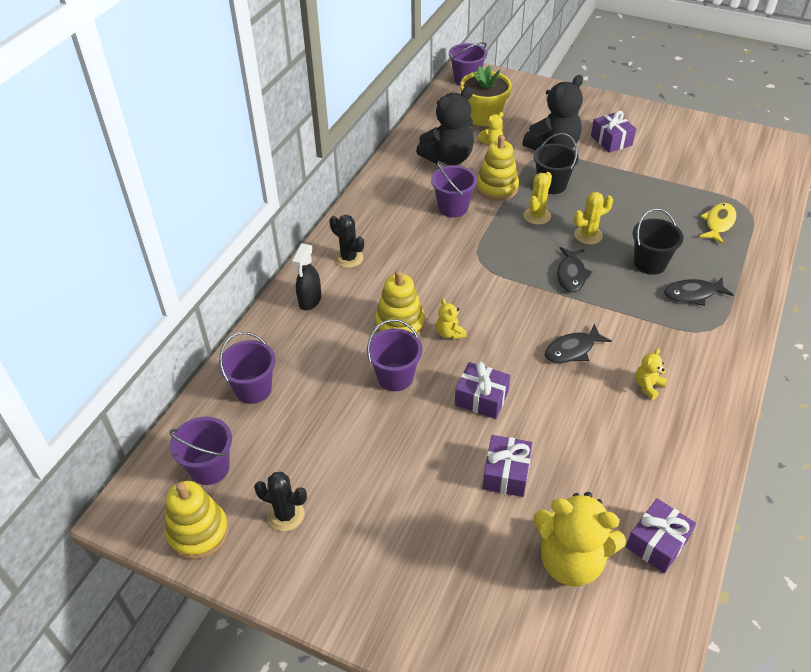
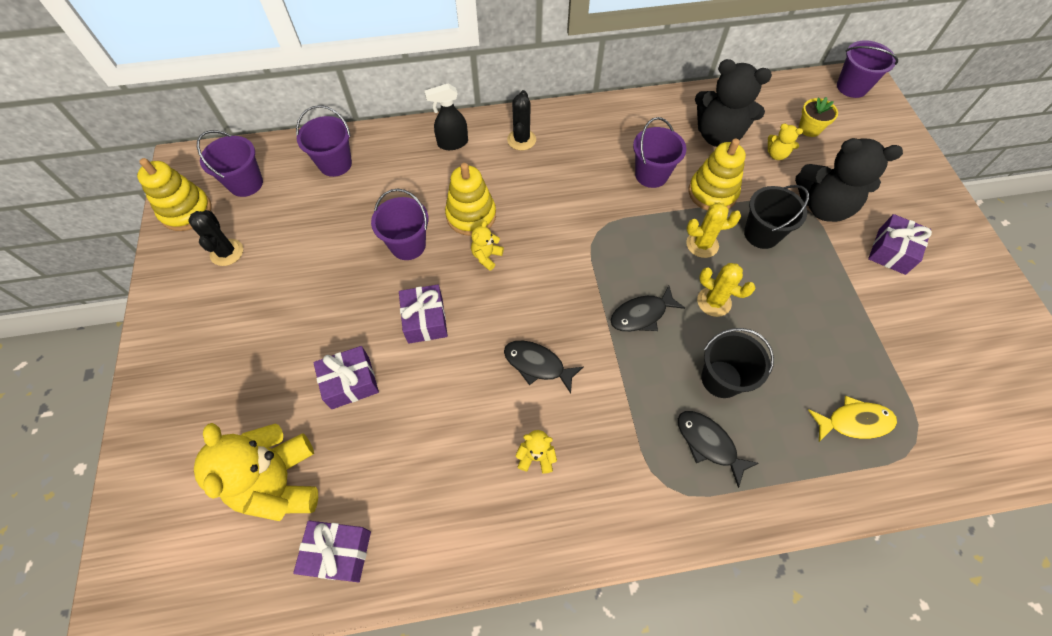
camera: 55 degrees right, 15 degrees up
(483, 116) = (809, 129): yellow flower pot -> yellow flower pot, size x0.55

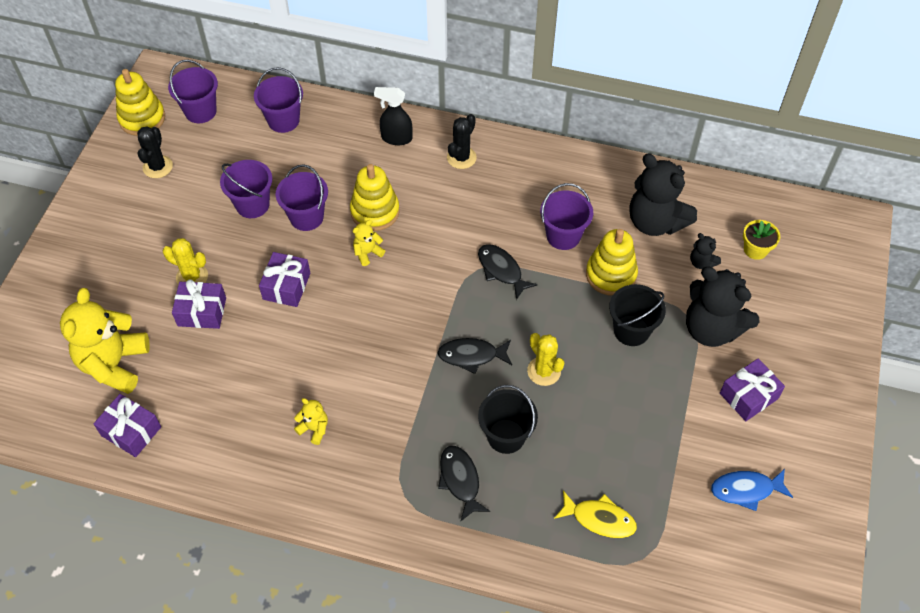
camera: 25 degrees right, 5 degrees down
(537, 365) = (357, 360): black fish -> black fish (501, 270)
(702, 244) = (568, 318): yellow cactus -> yellow cactus (192, 277)
(776, 154) = (701, 262): yellow teddy bear -> black teddy bear
(852, 87) = (835, 224): purple bucket -> purple bucket (252, 205)
(949, 335) = (746, 490): none -> blue fish

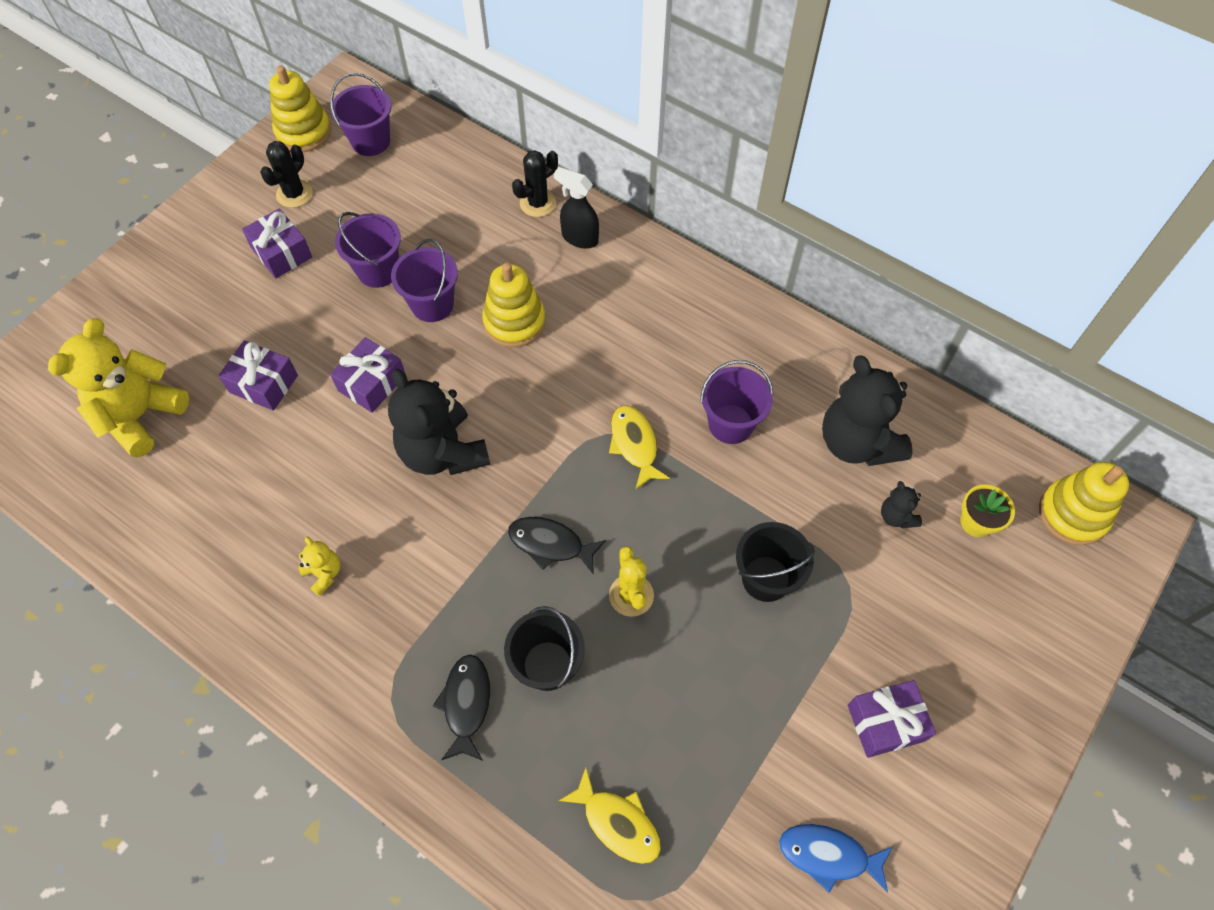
camera: 20 degrees right, 5 degrees up
(131, 431) = (121, 504): purple gift -> purple gift (281, 253)
(192, 277) = (272, 337): yellow cactus -> none
(283, 120) = (458, 178): purple bucket -> none
(367, 253) = (483, 371): yellow teddy bear -> none
(461, 158) = (647, 285): black cactus -> black cactus (538, 203)
(501, 270) = (634, 445): black fish -> yellow fish
(611, 275) = (770, 495): yellow stacking toy -> yellow stacking toy (1073, 514)
(711, 329) = (873, 612): black teddy bear -> black teddy bear (443, 452)

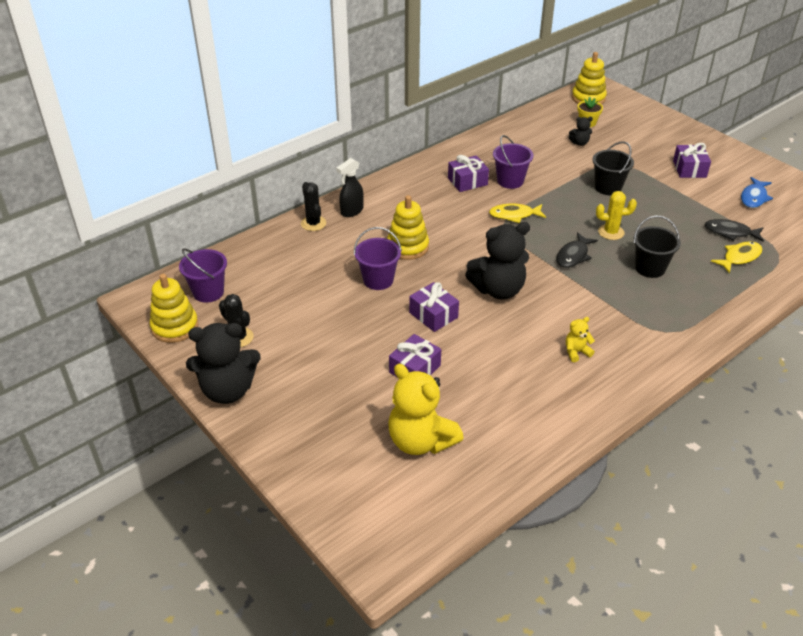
camera: 75 degrees left, 20 degrees down
(281, 253) = (295, 349): purple gift -> purple gift (467, 181)
(378, 271) = (336, 302): purple bucket -> none
(466, 704) = (671, 301): black fish -> black fish (730, 232)
(857, 442) = (533, 145): black teddy bear -> black teddy bear (228, 390)

